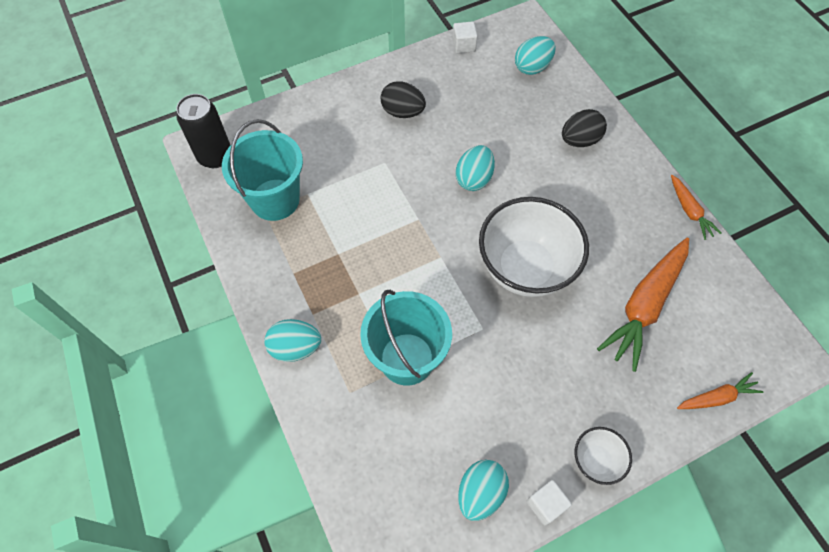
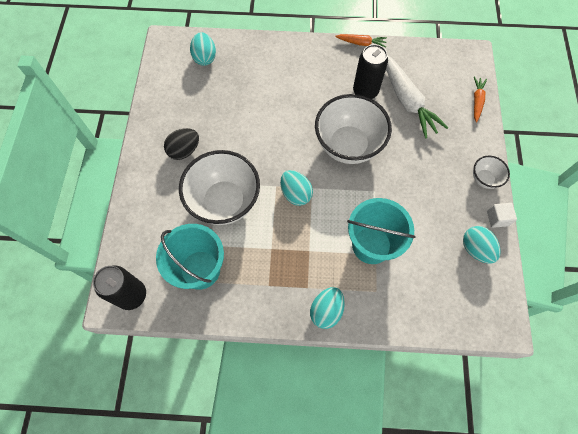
camera: 60 degrees left, 5 degrees up
(366, 180) = (224, 202): none -> white bowl
(464, 45) = (156, 85): white cube -> none
(474, 179) = (267, 138): turquoise egg -> turquoise egg (295, 193)
(579, 140) = (278, 66): black egg -> none
(619, 250) = (365, 91): none -> black can
(644, 306) = (407, 101): orange carrot -> white carrot

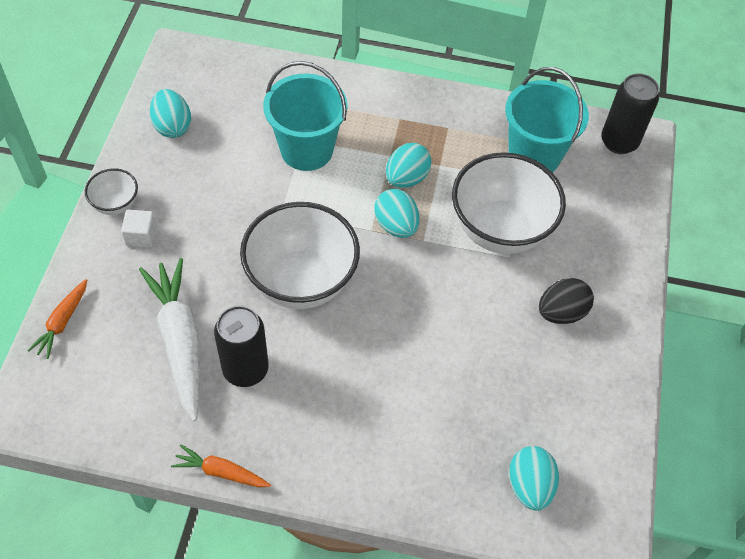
camera: 175 degrees left, 10 degrees down
(326, 310) = (381, 94): turquoise egg -> turquoise egg (406, 178)
(497, 218) = (125, 155): white cube -> white cube (141, 236)

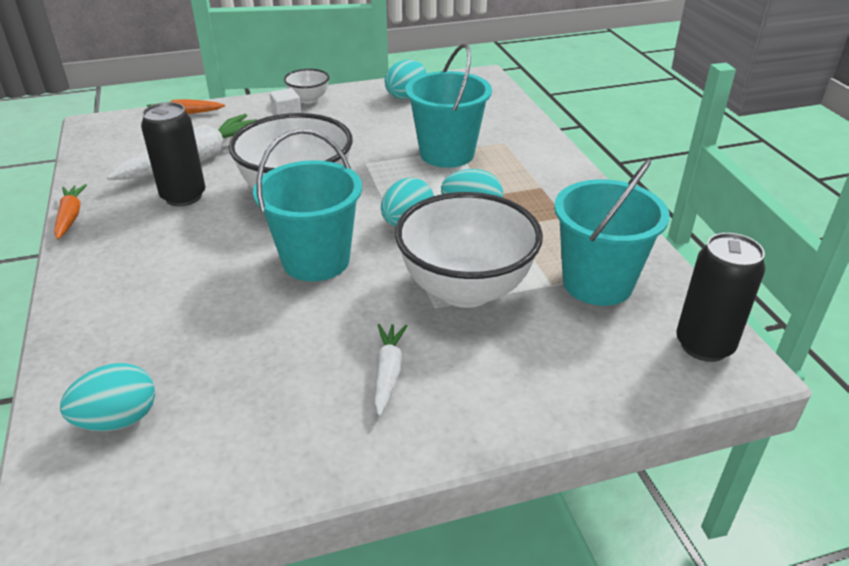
camera: 65 degrees right, 20 degrees down
(410, 305) = (316, 260): none -> turquoise bucket
(561, 312) = (388, 372): black egg -> white carrot

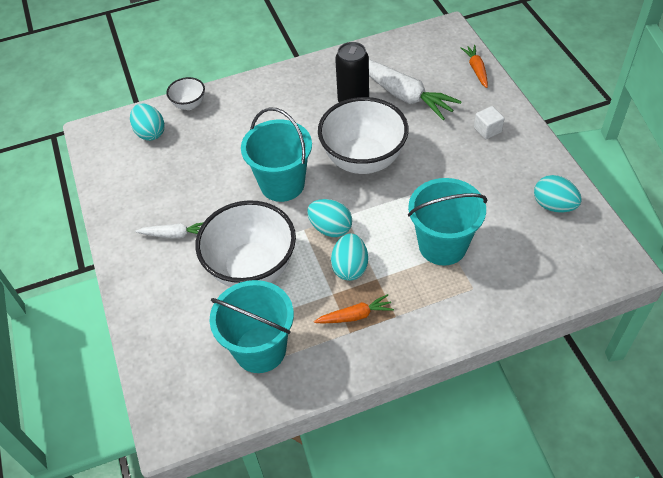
camera: 90 degrees right, 15 degrees up
(70, 217) = (324, 58): orange carrot -> orange carrot (355, 316)
(308, 99) = (525, 137): white bowl -> white bowl (189, 104)
(704, 345) = (190, 411): black can -> none

